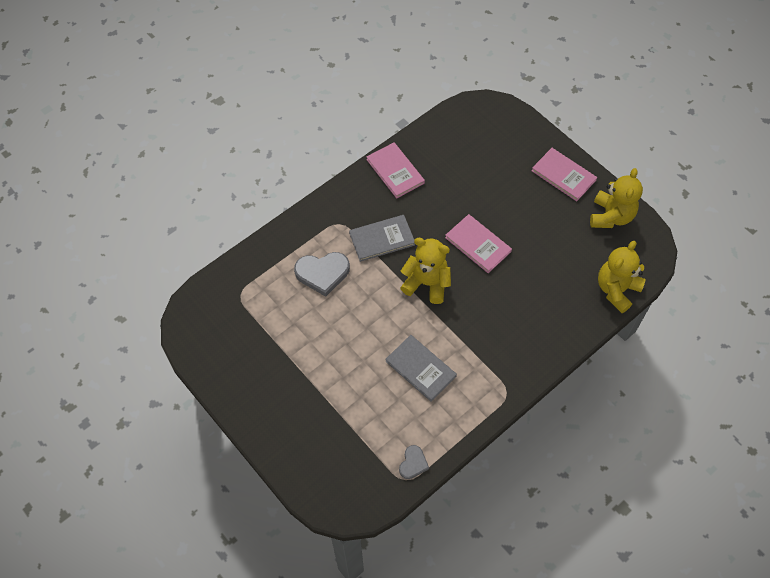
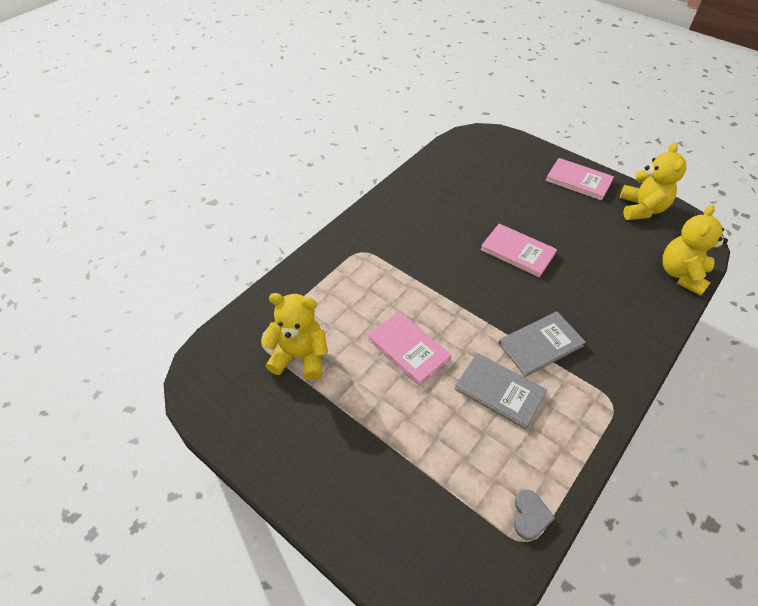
camera: 10 degrees left, 10 degrees down
(322, 273) = (354, 303): grey heart -> none
(382, 239) = (412, 260): grey book -> grey book (540, 345)
(395, 171) = (408, 197): pink book -> pink book (408, 349)
(426, 283) = (475, 297): yellow teddy bear -> yellow teddy bear (300, 356)

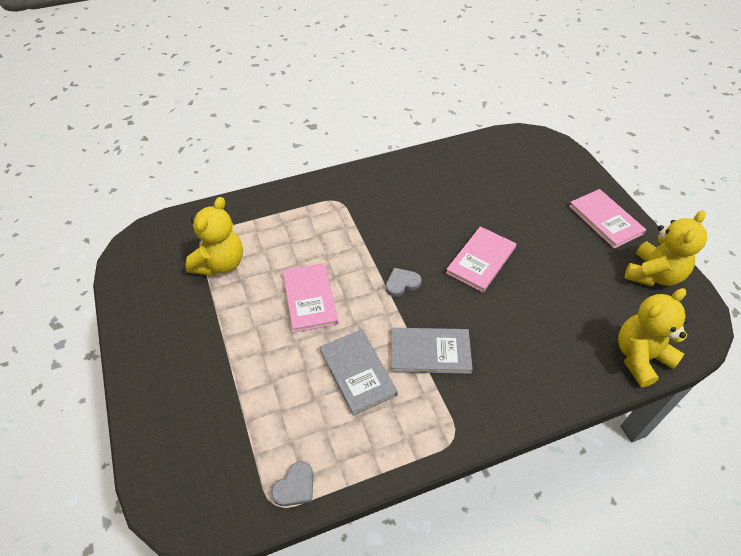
camera: 30 degrees right, 0 degrees up
(300, 356) = (220, 263): yellow teddy bear -> yellow teddy bear turned 75 degrees clockwise
(473, 299) = (402, 283): none -> grey heart
(517, 251) = (481, 260): pink book -> pink book turned 60 degrees clockwise

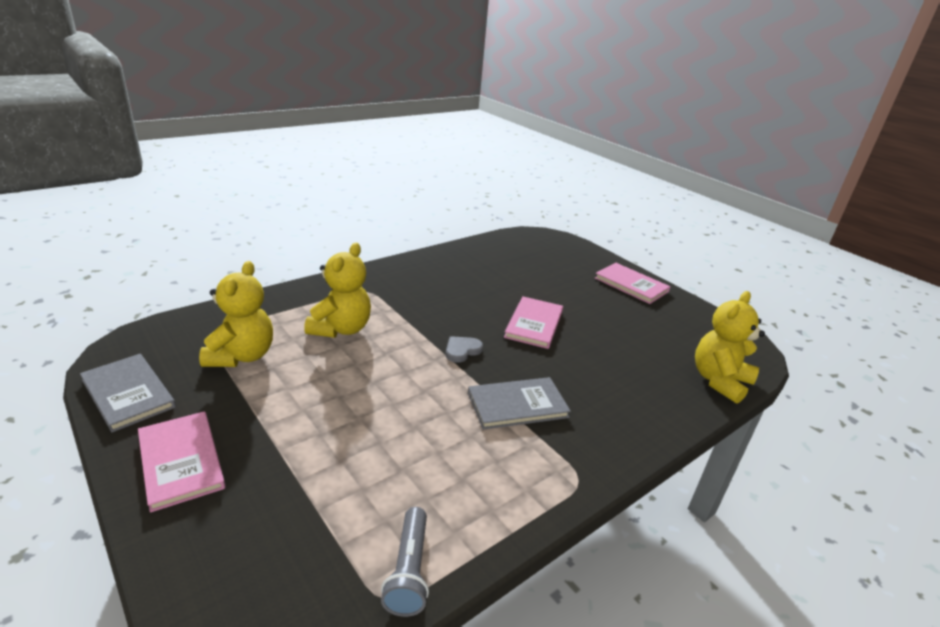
camera: 20 degrees left, 20 degrees down
(295, 486) = (409, 571): grey heart -> grey flashlight
(309, 298) = (363, 375): pink book -> pink book (180, 461)
(357, 372) = (444, 435): grey book -> grey book (128, 394)
(653, 275) = (693, 319): yellow teddy bear -> yellow teddy bear (341, 329)

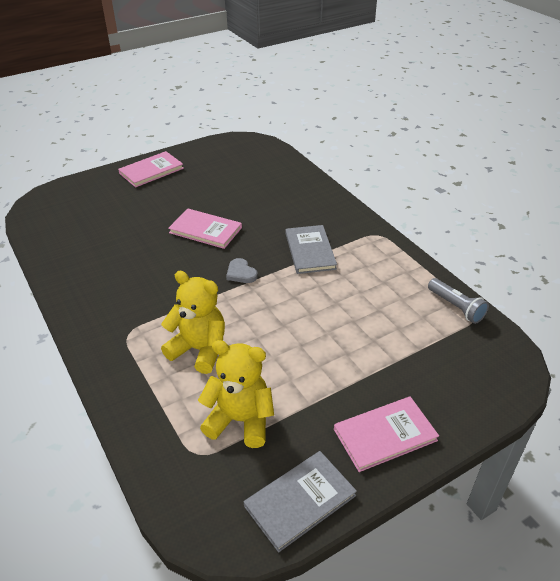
camera: 80 degrees left, 10 degrees up
(409, 571) = (456, 307): grey flashlight -> grey flashlight turned 45 degrees clockwise
(719, 381) = (283, 162): yellow teddy bear -> none

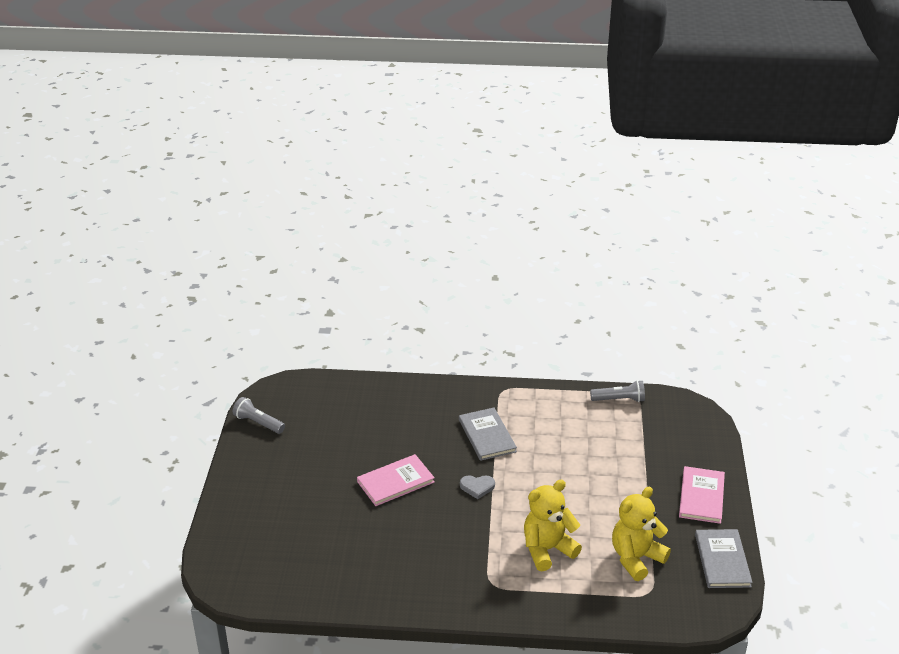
camera: 55 degrees left, 5 degrees down
(151, 171) = (253, 476): pink book -> none
(207, 150) = (258, 423): none -> grey flashlight
(310, 251) = (487, 436): grey book -> grey book turned 45 degrees clockwise

